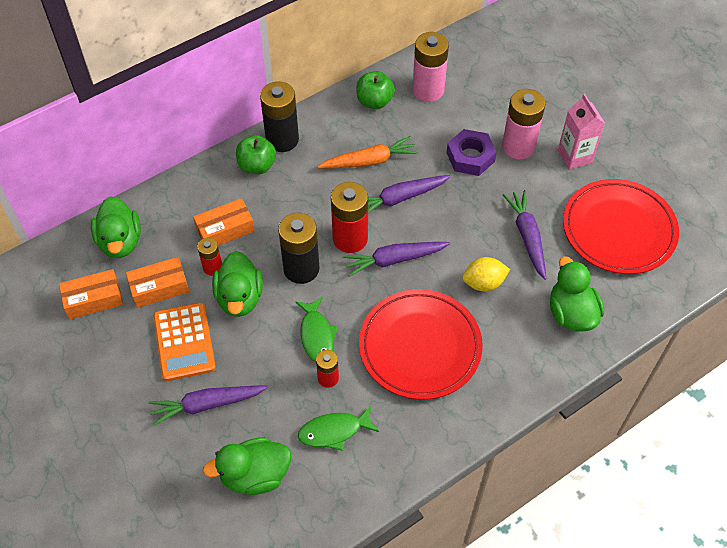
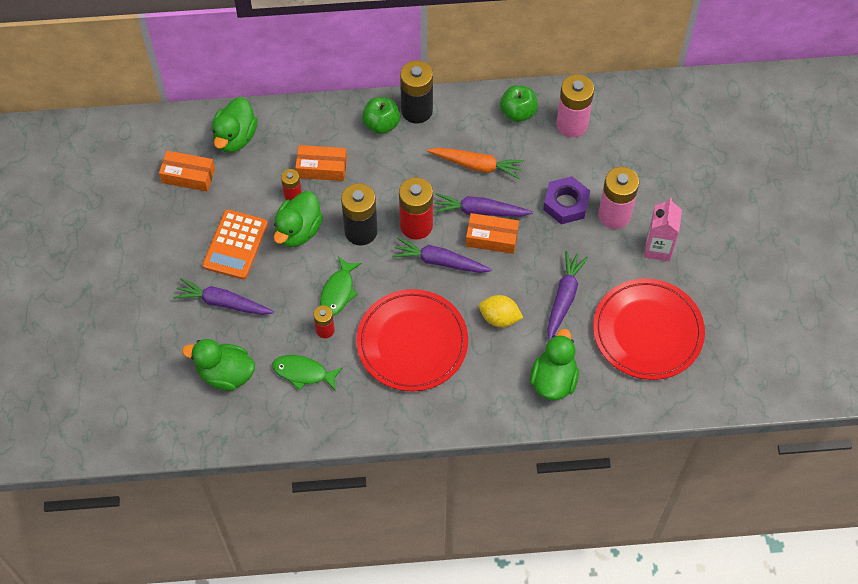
camera: 30 degrees right, 5 degrees up
(159, 288) = (243, 191): orange box -> orange box (491, 238)

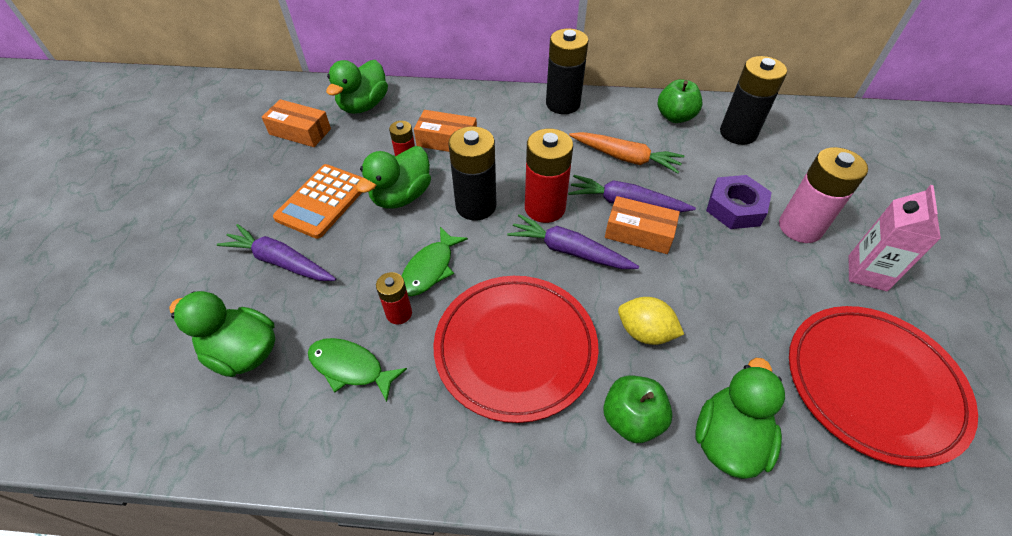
camera: 10 degrees right, 10 degrees down
(381, 124) = (522, 111): green apple -> green apple (632, 419)
(564, 298) = (738, 319): purple carrot -> none
(572, 124) = (738, 133): pink battery -> black battery

